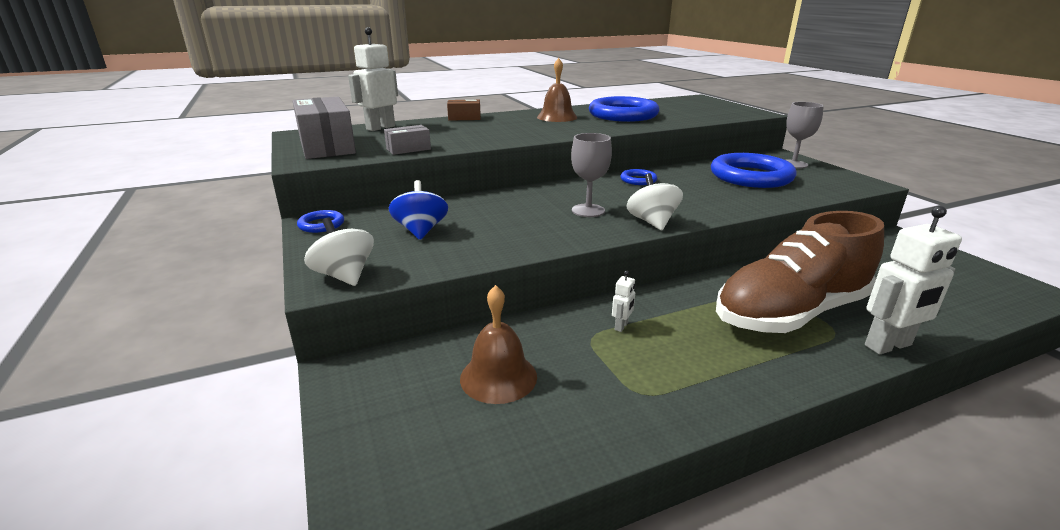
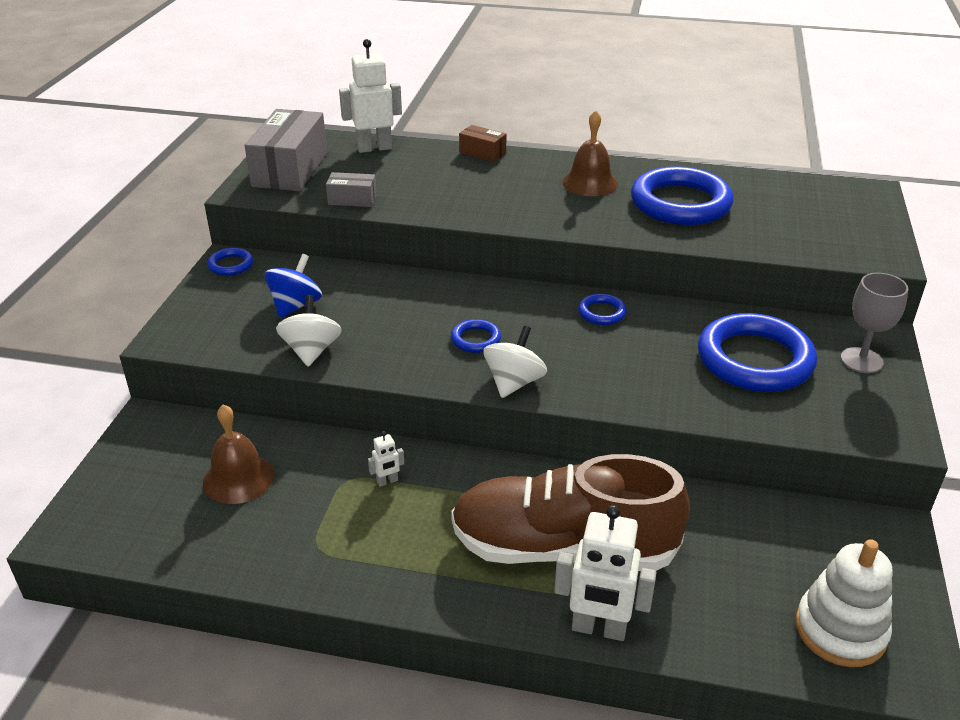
camera: 35 degrees right, 10 degrees up
(344, 276) = (187, 336): white spinning top -> white spinning top (311, 351)
(588, 210) = (475, 339): grey goblet -> blue ring
(972, 287) = (840, 630): none -> white stacking toy

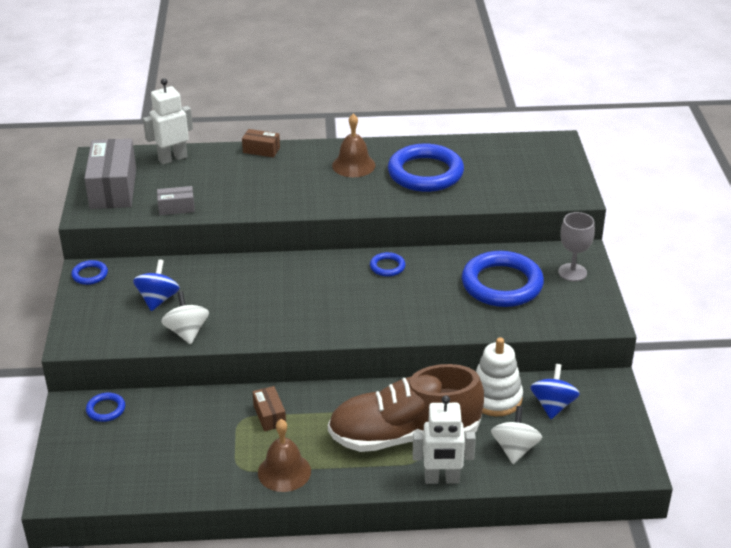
camera: 15 degrees left, 0 degrees up
(238, 478) = (162, 433): brown bell -> brown bell (284, 472)
(387, 481) = (269, 415): white robot -> brown box
(475, 339) = (304, 302): blue ring -> blue ring (106, 409)
(514, 382) = (342, 330): white spinning top -> white spinning top (515, 449)
(797, 547) = (553, 405): none -> blue spinning top
(840, 630) = (587, 450): white stacking toy -> white stacking toy (495, 398)

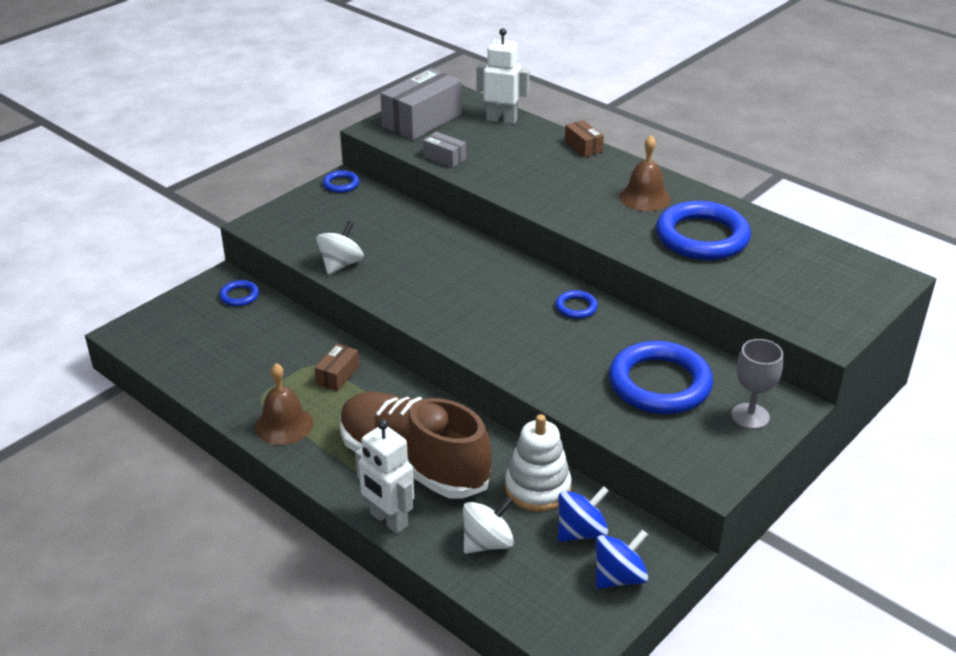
camera: 45 degrees right, 0 degrees up
(158, 299) = (358, 228): blue spinning top -> blue spinning top (619, 577)

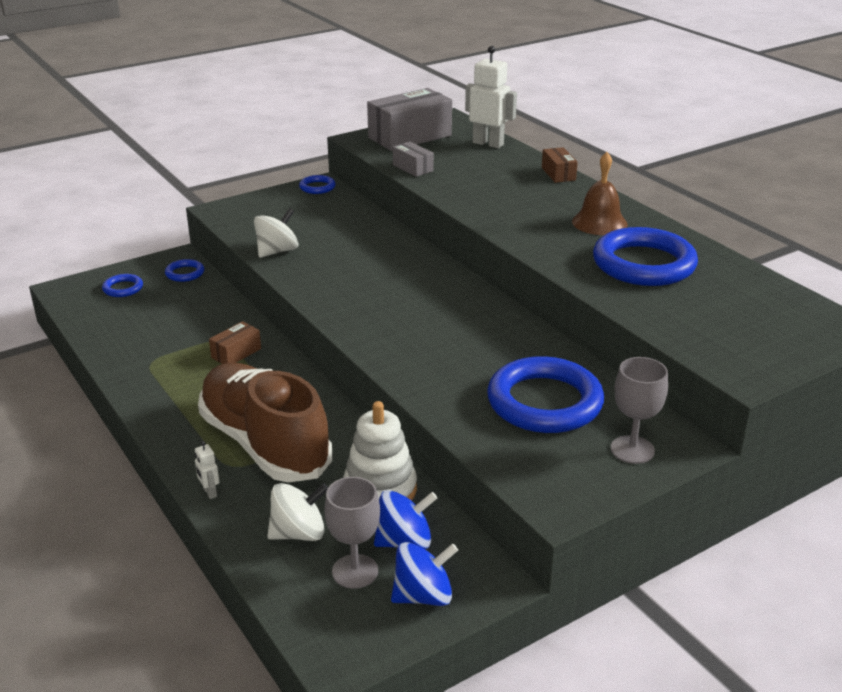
camera: 15 degrees right, 5 degrees down
(284, 424) = (159, 388): brown bell -> none
(388, 520) = (209, 492): white robot -> white robot, size x0.45
(552, 567) = (355, 571): none -> grey goblet
(576, 307) = (491, 319): blue ring -> blue ring (123, 288)

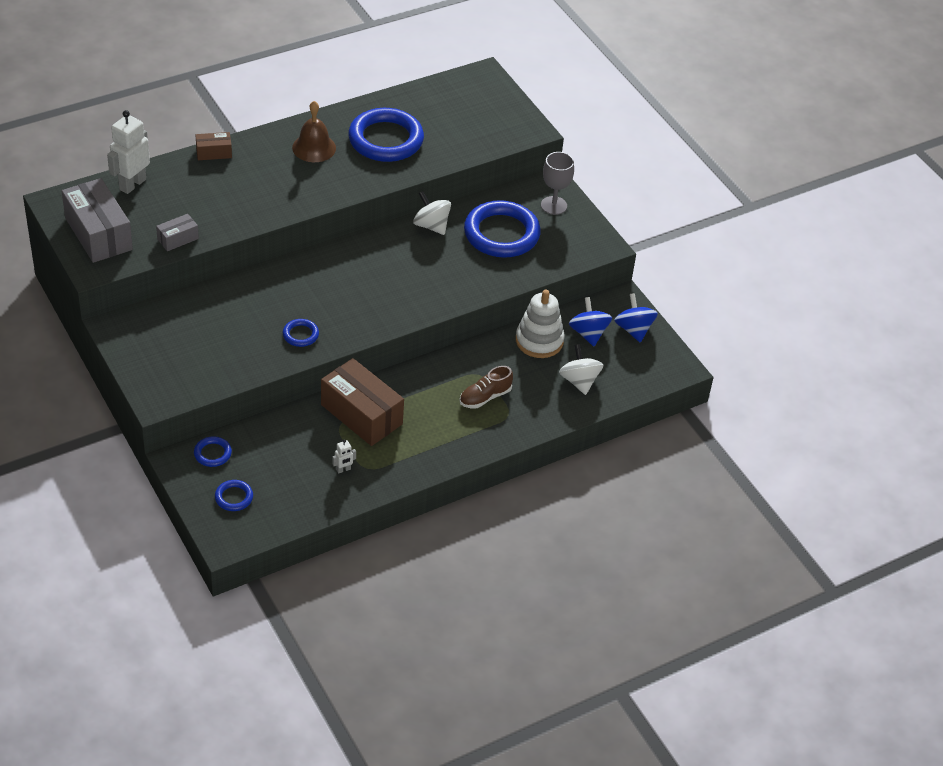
camera: 90 degrees left, 15 degrees up
(209, 492) = (537, 425): white robot -> white robot (343, 469)
(236, 353) = (361, 414): brown box -> brown box, size x2.04
(264, 443) = (485, 397): brown shoe -> brown shoe, size x0.43
(277, 251) = (256, 360): white spinning top -> white spinning top (431, 225)
(317, 187) = (121, 329): blue ring -> blue ring (300, 335)
(355, 571) = (613, 357): grey goblet -> none

